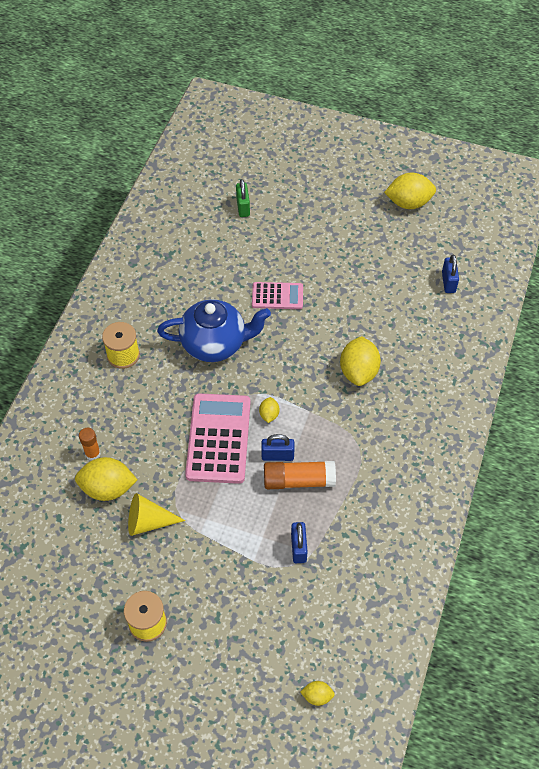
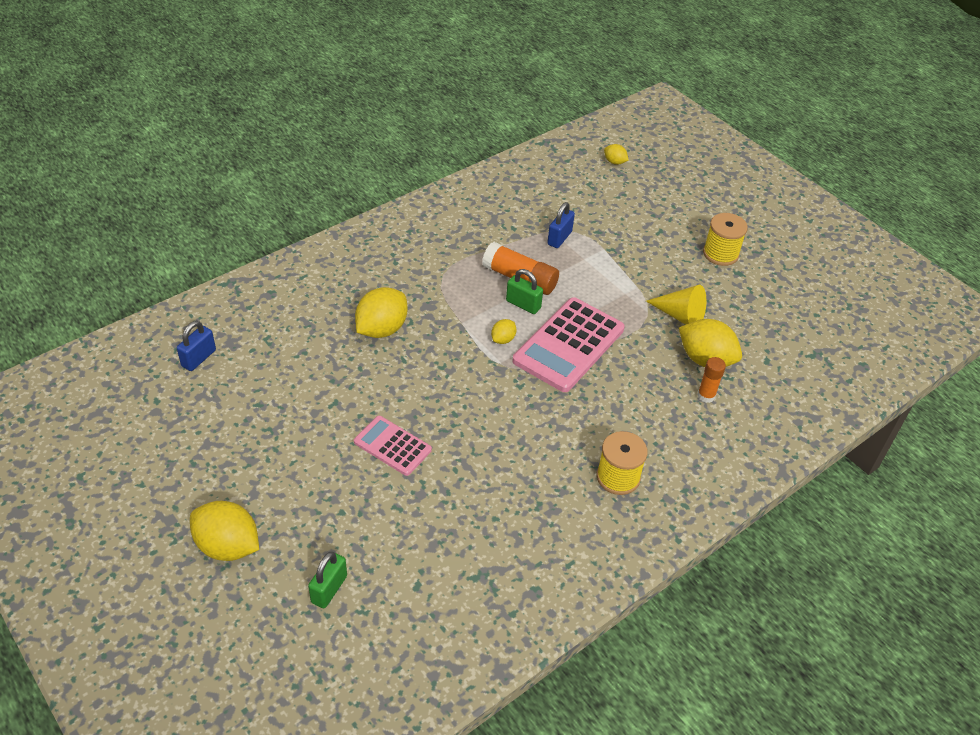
camera: 150 degrees left, 10 degrees down
(215, 344) = (505, 433): blue teapot -> none
(277, 455) = (523, 304): blue padlock -> green padlock
(408, 203) = (127, 469): yellow lemon -> yellow lemon (228, 546)

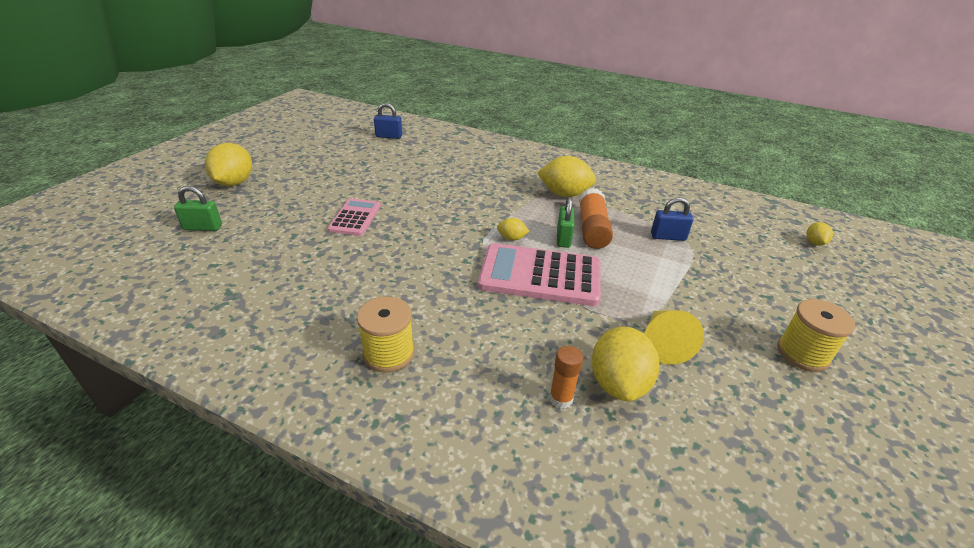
camera: 65 degrees right, 10 degrees down
(381, 329) = (470, 185): yellow lemon -> yellow lemon (564, 194)

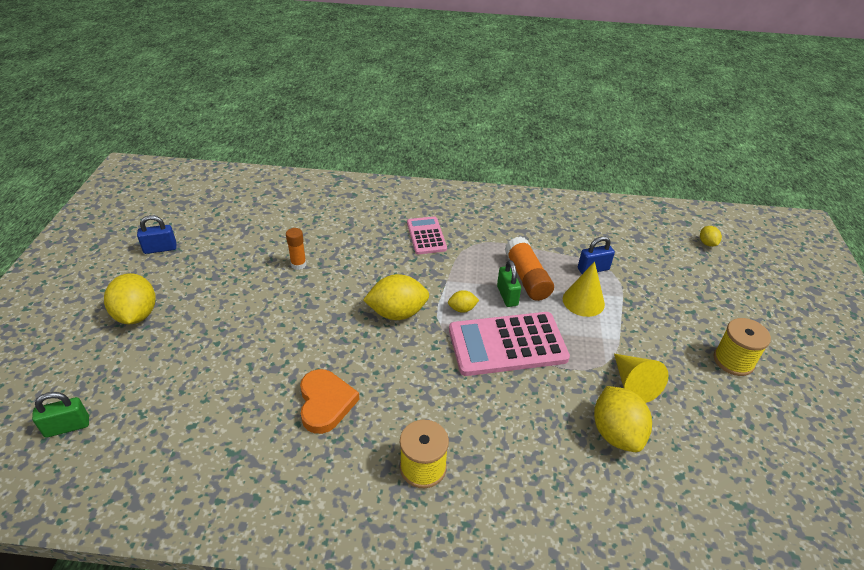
camera: 20 degrees left, 5 degrees up
(203, 227) = (145, 383): green padlock -> green padlock (67, 427)
(335, 277) = (325, 403): none -> orange heart
(355, 218) = (299, 326): pink calculator -> pink calculator (426, 236)
(389, 136) = (267, 205): blue padlock -> blue padlock (160, 249)
(561, 398) = (581, 462): orange glue stick -> orange glue stick (298, 264)
(564, 194) = (483, 241): yellow lemon -> yellow lemon (397, 313)
(643, 260) = (583, 301): none -> yellow cone

